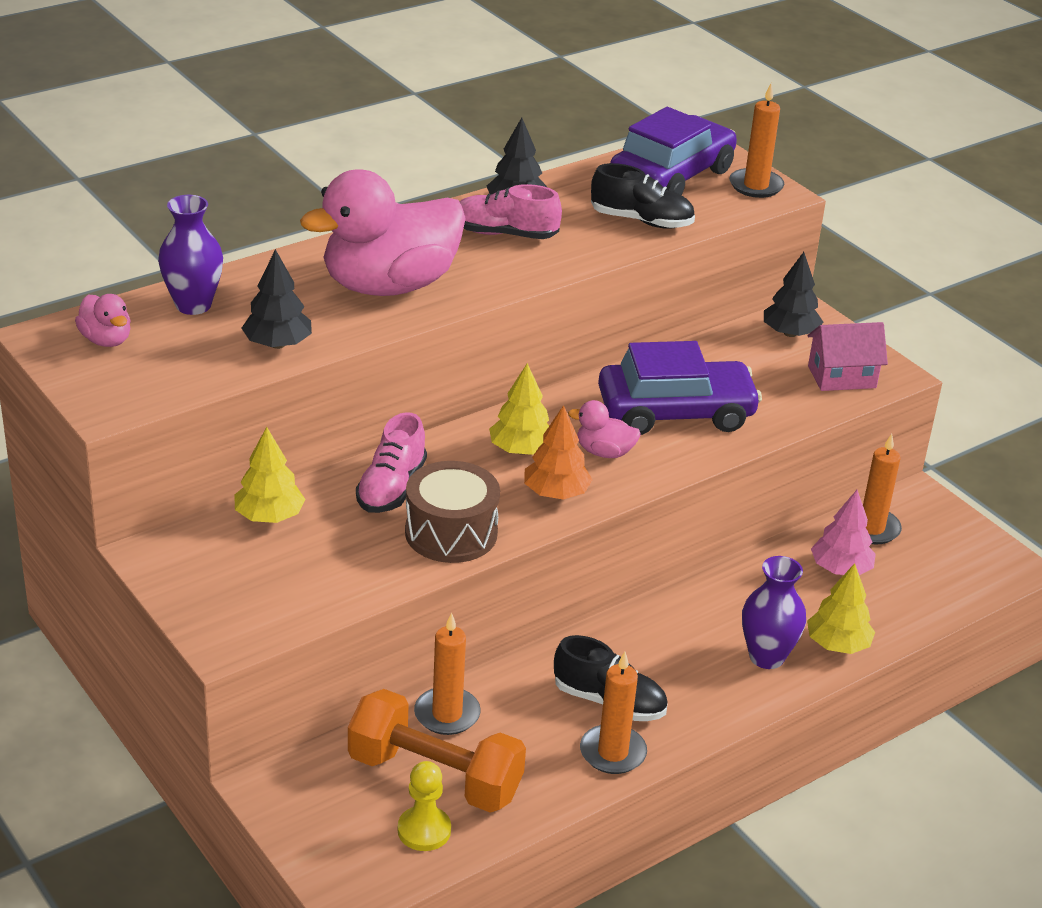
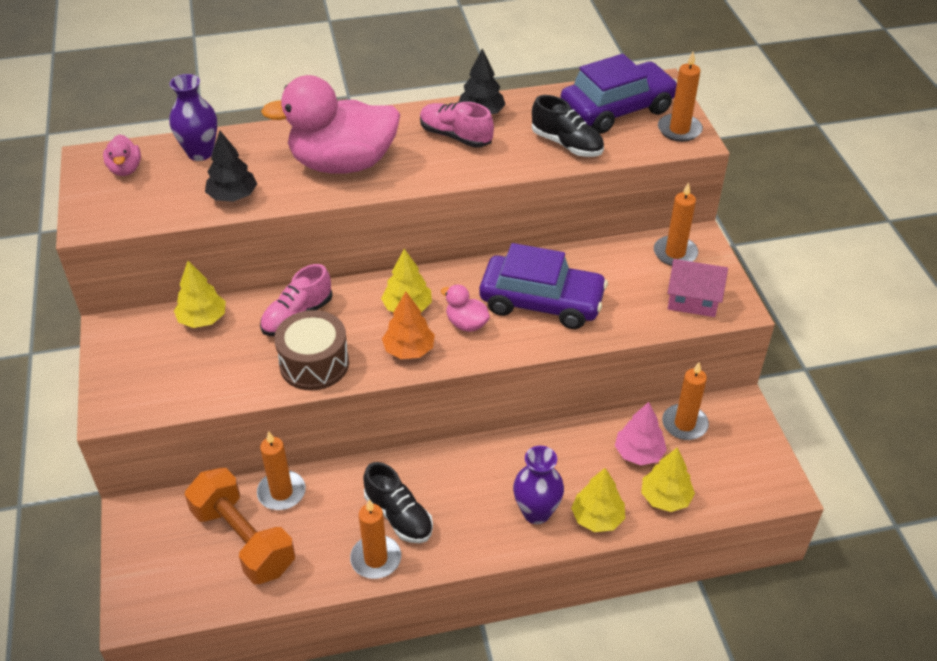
camera: 25 degrees right, 10 degrees up
(424, 830) = (210, 580): yellow pawn -> none
(790, 333) = (675, 253): black tree -> orange candle
(898, 606) = (665, 498): none -> yellow tree

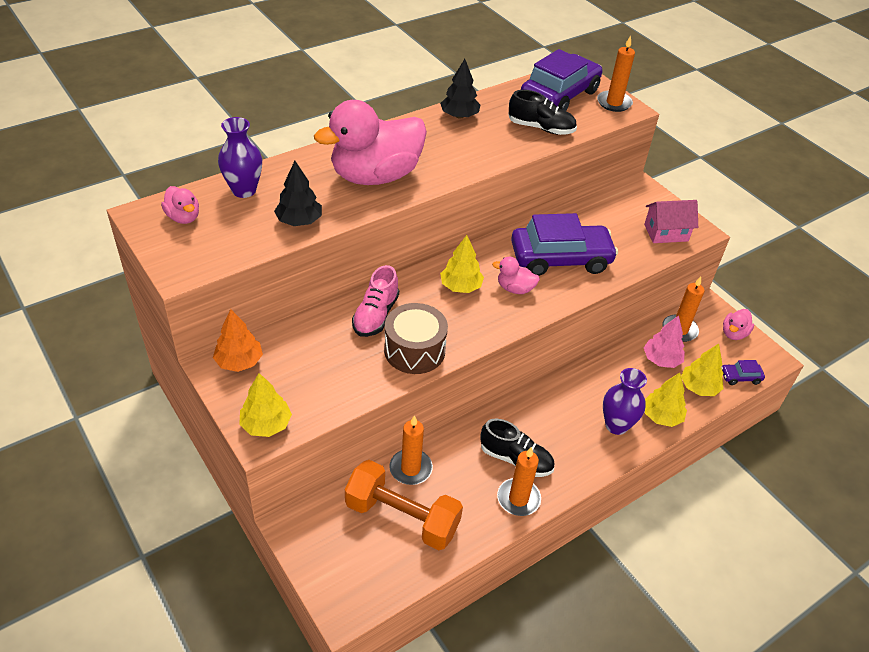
camera: 25 degrees left, 0 degrees up
(202, 319) = (294, 337): yellow tree -> yellow tree (266, 425)
(409, 350) = (483, 320): orange tree -> orange tree (239, 362)
(455, 136) = (451, 137): pink shoe -> none
(675, 253) = (631, 201): orange candle -> none
(727, 500) = (740, 377): none -> purple car
(753, 446) = (733, 333): none -> pink duck

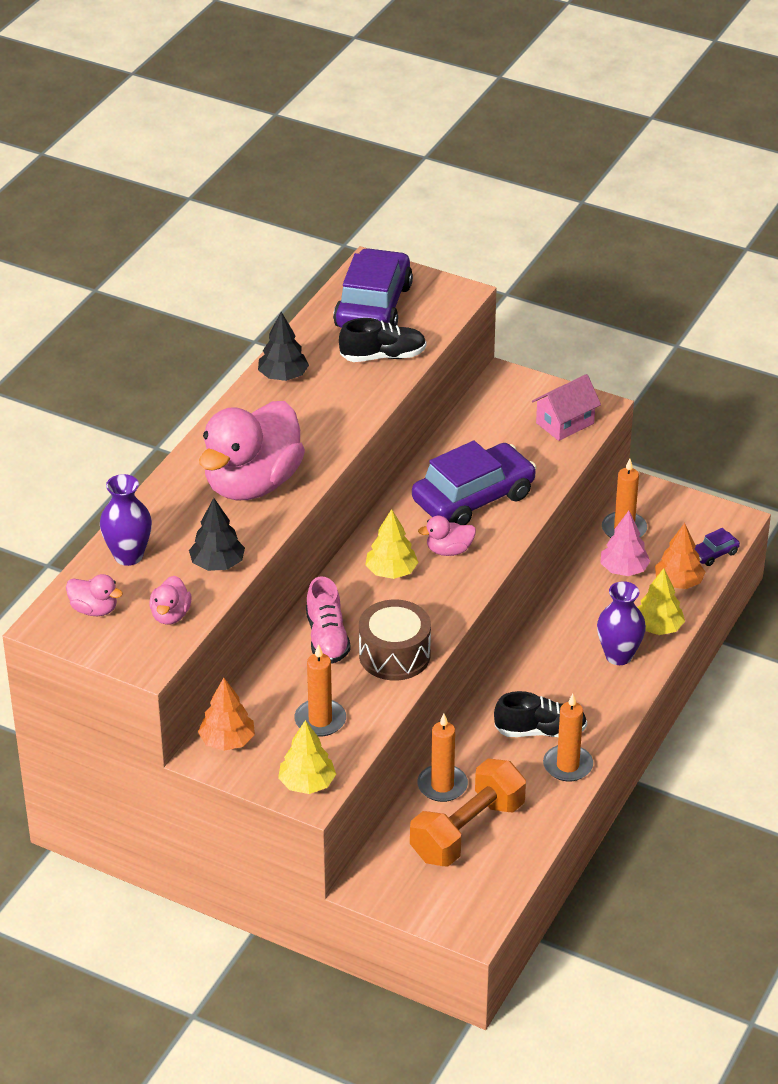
camera: 25 degrees left, 5 degrees down
(402, 517) = (467, 831): orange dumbbell -> orange dumbbell turned 45 degrees counterclockwise
(614, 103) = (439, 292): orange candle -> orange candle (320, 720)
(698, 387) = (678, 582): yellow tree -> orange tree
(733, 333) = (682, 509): pink duck -> pink duck (170, 615)

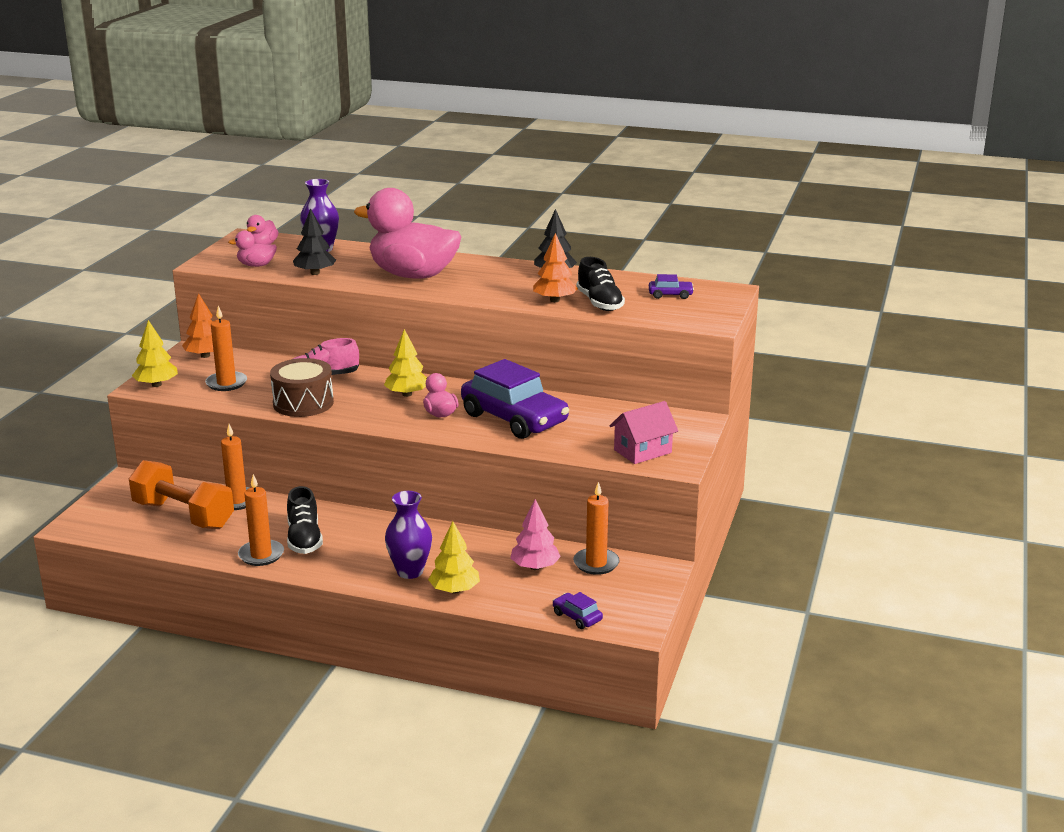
camera: 80 degrees right, 15 degrees down
(373, 306) = (670, 295): purple car -> purple car, size x0.41
(565, 423) = (642, 451): pink house -> pink house turned 75 degrees counterclockwise
(678, 582) = (525, 598): orange tree -> orange tree (554, 300)

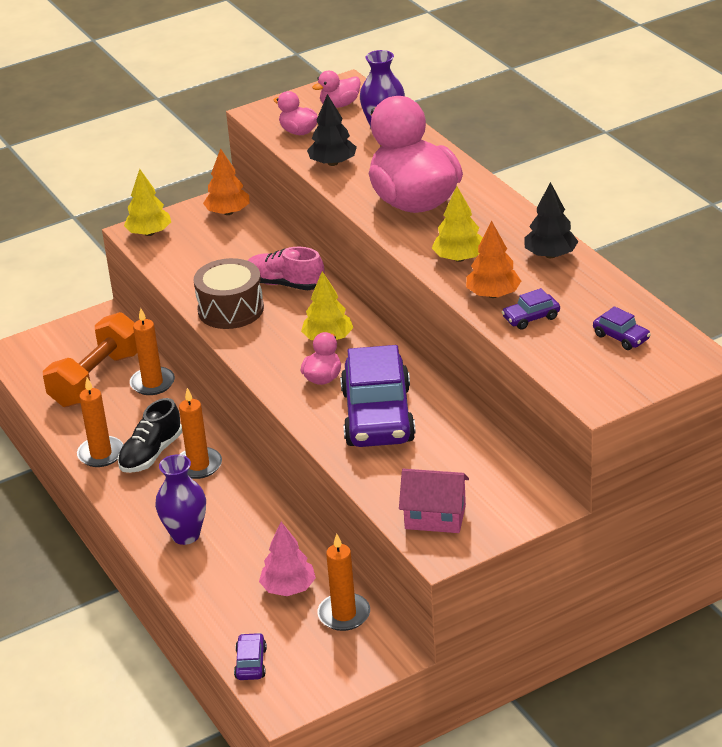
camera: 45 degrees right, 10 degrees up
(183, 515) = (97, 379): orange dumbbell -> orange dumbbell turned 45 degrees clockwise
(226, 383) = (202, 256): orange candle -> orange candle (198, 465)
(454, 590) = (194, 576): yellow tree -> yellow tree (459, 258)
(599, 303) = (531, 318): black shoe -> purple car

